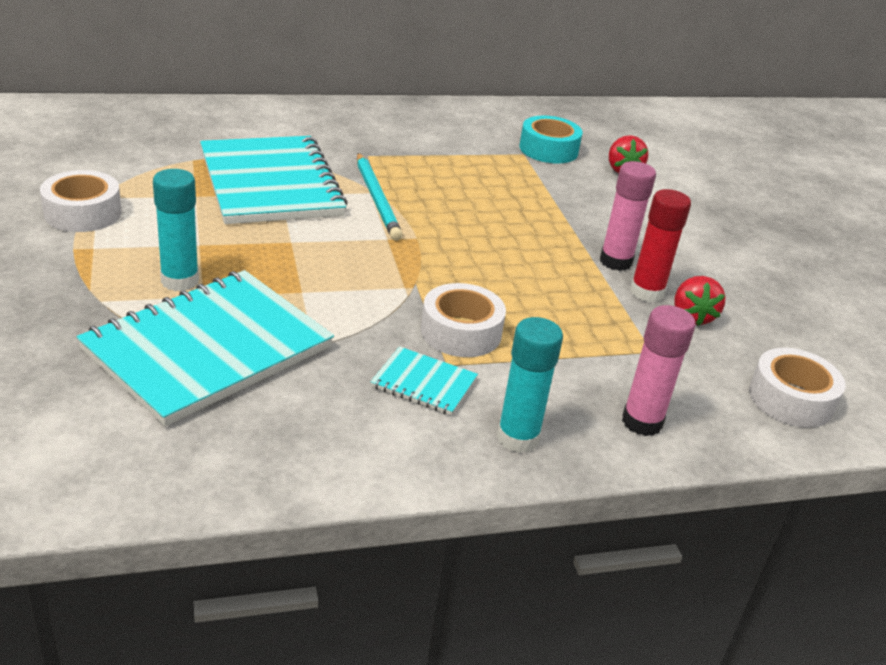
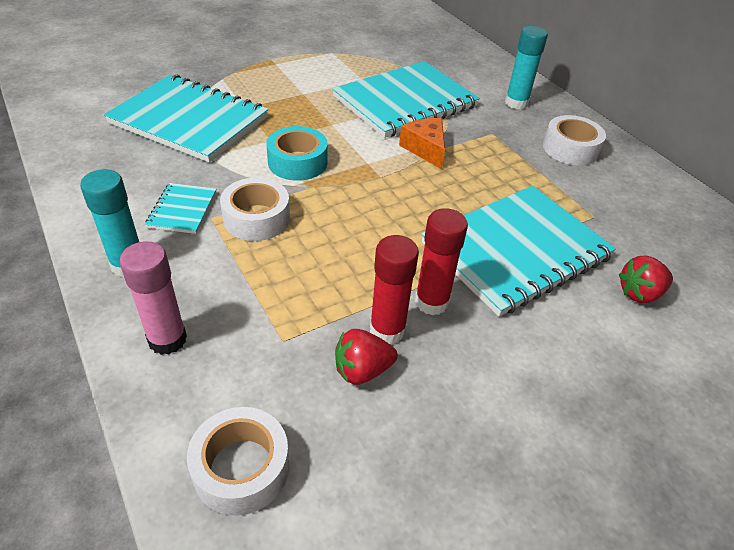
camera: 75 degrees right, 10 degrees up
(83, 213) = (312, 52): white tape -> white tape (570, 149)
(180, 281) = (257, 96): turquoise glue stick -> turquoise glue stick (516, 103)
(377, 199) = (425, 149): turquoise pencil -> orange cheese
(548, 149) = (624, 232): turquoise tape -> turquoise tape (297, 162)
(558, 203) = (515, 250): none -> turquoise notebook
(615, 261) = (431, 302): pink glue stick -> red glue stick

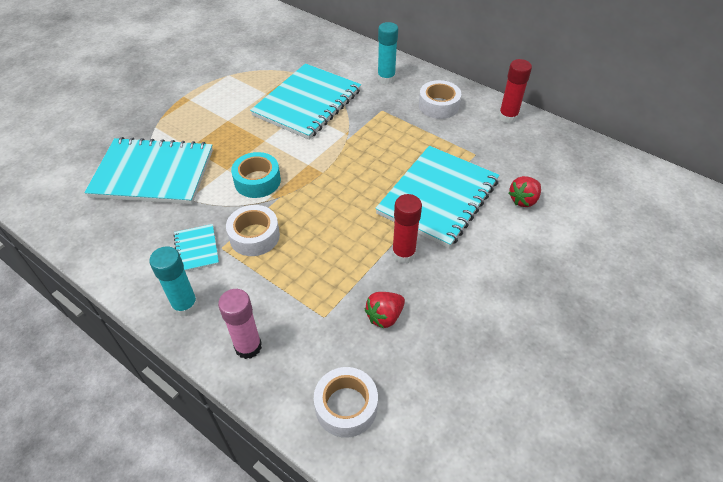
camera: 20 degrees left, 5 degrees up
(387, 330) = (386, 284): red glue stick -> red glue stick (508, 117)
(425, 149) = (342, 139): orange cheese -> none

